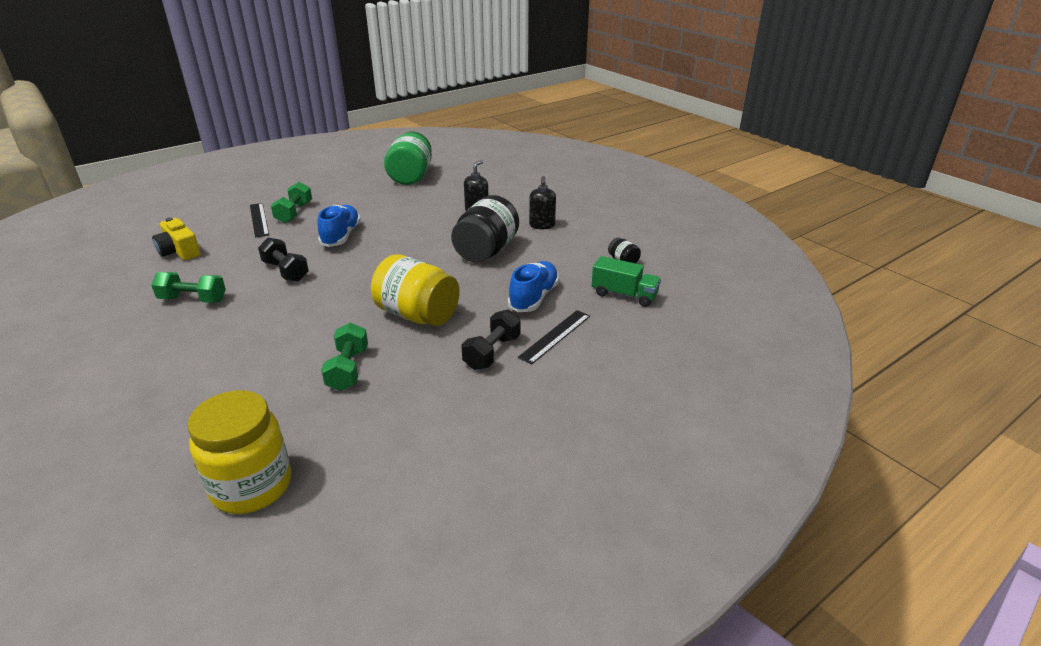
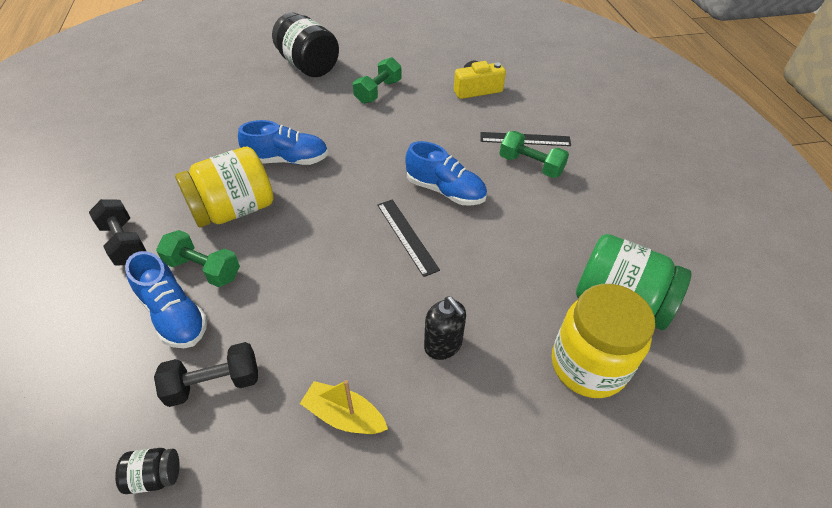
camera: 115 degrees right, 15 degrees up
(251, 486) = (131, 99): yellow jar -> yellow jar (588, 365)
(286, 271) = (390, 143): black dumbbell -> black dumbbell (214, 383)
(335, 313) = (287, 160): none -> blue shoe
(348, 369) = (198, 153): green dumbbell -> green dumbbell (203, 269)
(486, 251) = (316, 311): black jar -> black jar (308, 66)
(542, 225) = (344, 416): black soap dispenser -> yellow boat
(555, 336) = (93, 302): black ruler -> black ruler (407, 236)
(624, 295) = (85, 420): green truck -> none

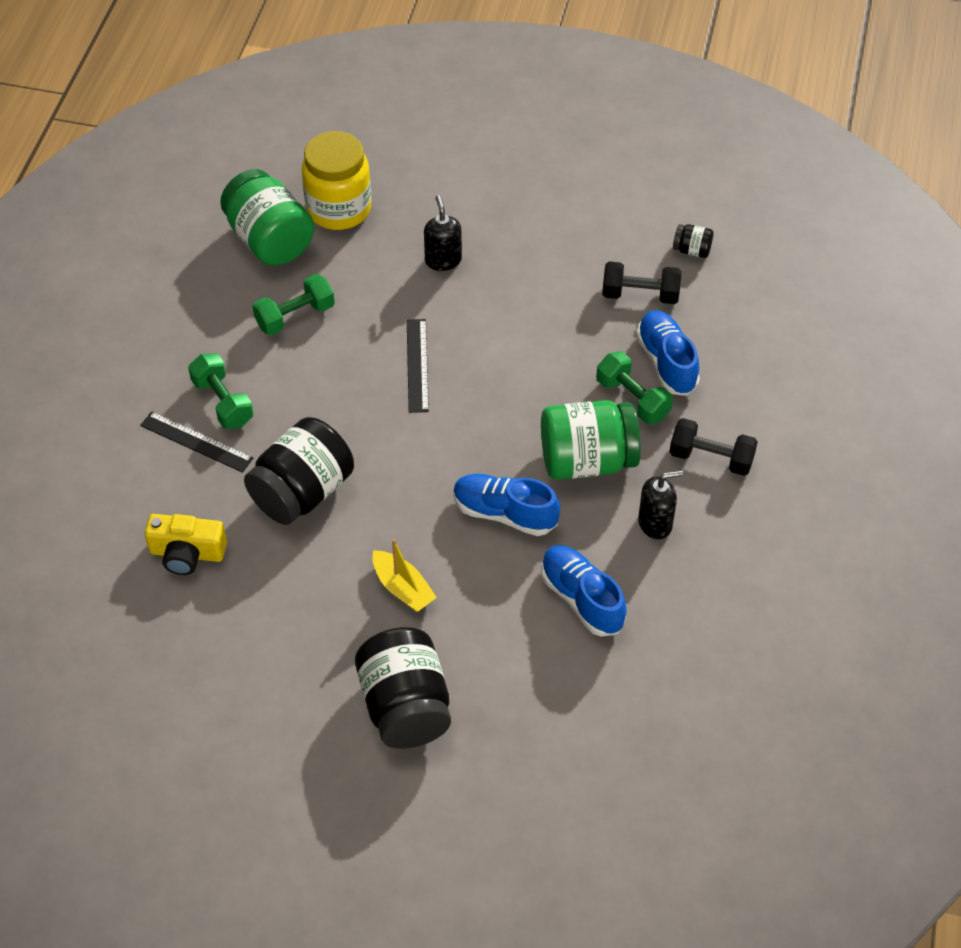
camera: 155 degrees left, 5 degrees up
(124, 243) = (711, 458): black dumbbell -> black dumbbell turned 60 degrees counterclockwise
(170, 185) = (655, 523): none -> black soap dispenser
(234, 210) = (587, 460): yellow jar -> green jar
(344, 416) = (545, 240): yellow boat -> yellow boat (403, 588)
(378, 92) = (329, 601): green dumbbell -> green dumbbell (295, 316)
(433, 134) = (302, 492): none -> black jar
(445, 191) = (343, 403): blue shoe -> blue shoe (581, 599)

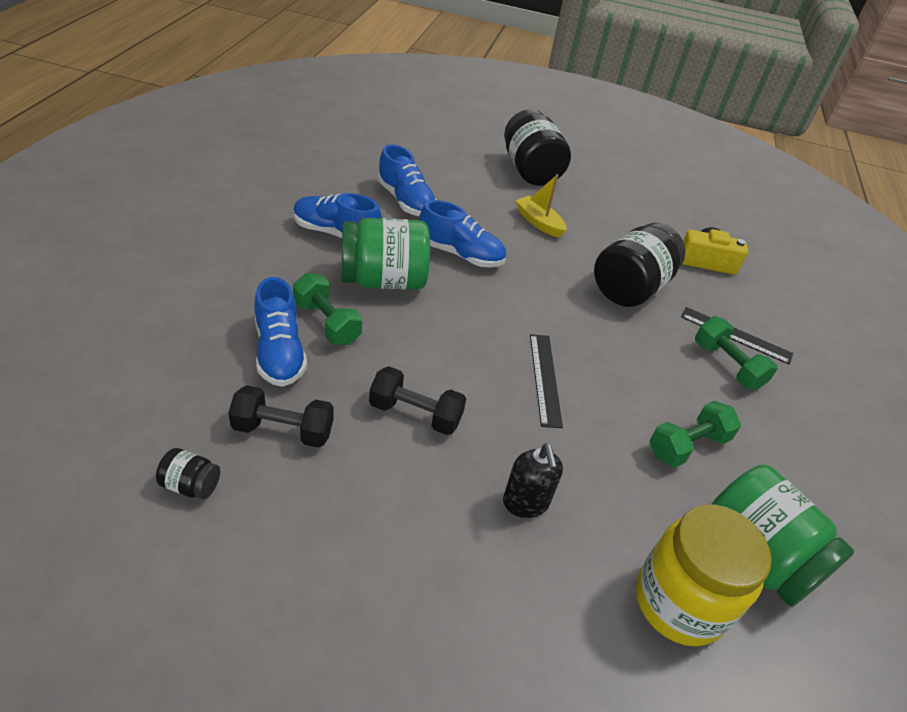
camera: 175 degrees right, 10 degrees down
(655, 523) = (336, 233): black soap dispenser -> blue shoe
(711, 458) = (269, 269): black dumbbell -> black dumbbell (415, 414)

